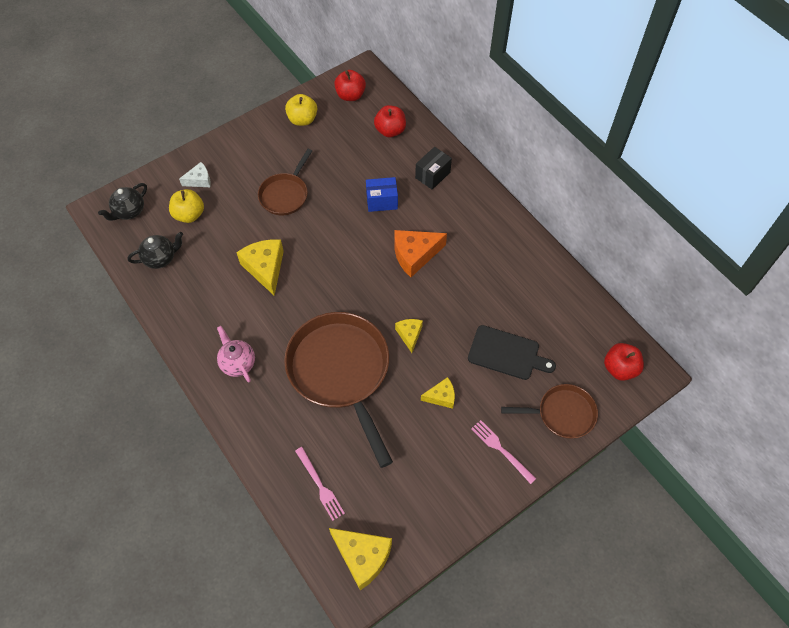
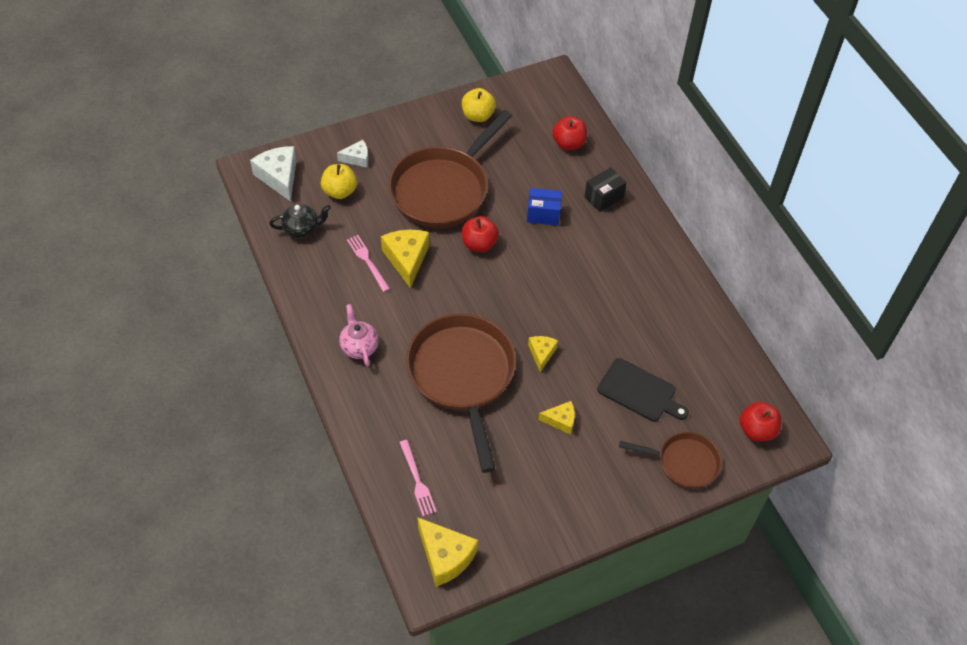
camera: 10 degrees right, 5 degrees down
(129, 211) = (279, 177): black teapot -> white cheese
(285, 194) = (443, 189): brown pan -> brown pan, size x1.85
(350, 95) = (534, 99): red apple -> red apple (479, 244)
(415, 255) = (565, 275): orange cheese -> none
(501, 450) = (611, 484): pink fork -> pink fork (367, 261)

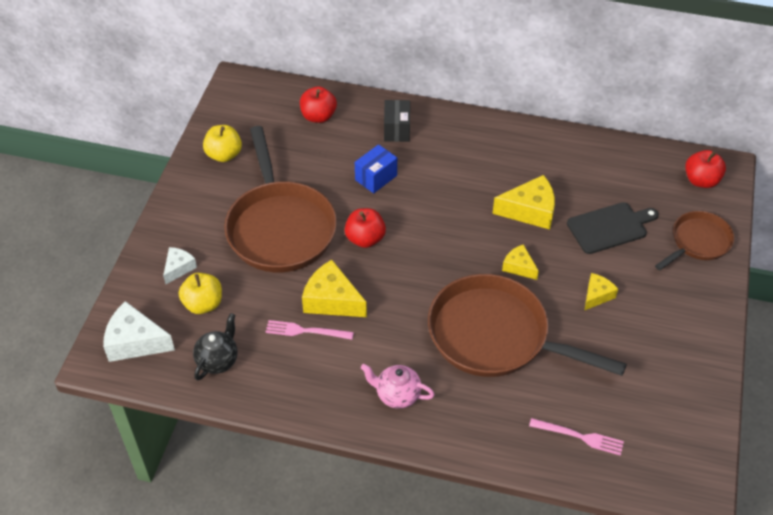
camera: 50 degrees left, 5 degrees down
(445, 556) = (674, 463): yellow cheese -> yellow cheese (530, 211)

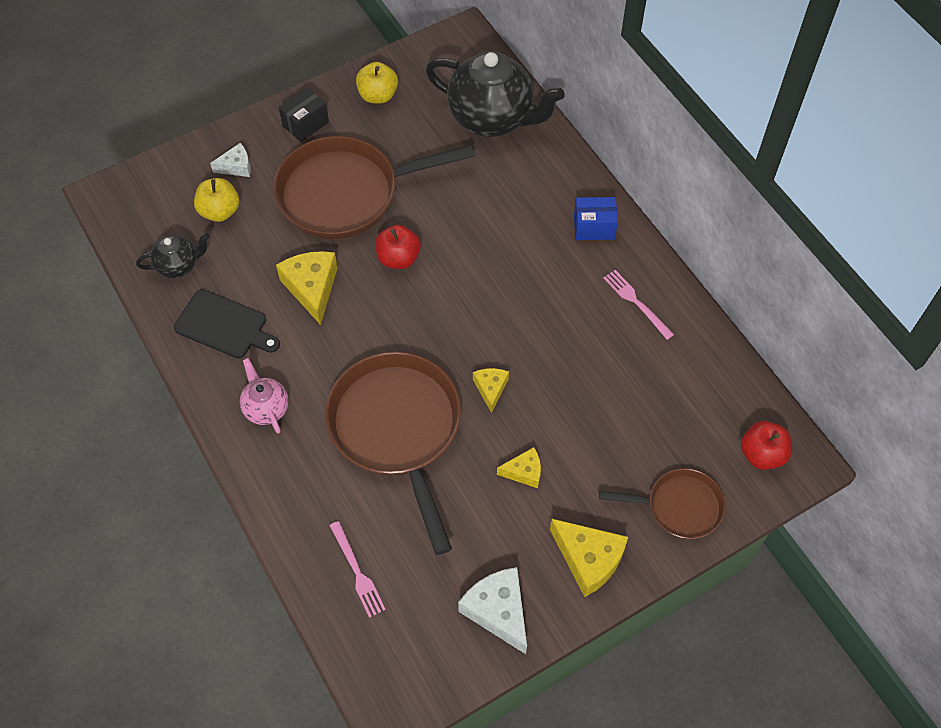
camera: 45 degrees right, 10 degrees up
(135, 342) = (143, 201): white cheese -> white cheese (498, 611)
(280, 227) = (346, 193): brown pan -> brown pan turned 45 degrees clockwise
(306, 331) = (264, 297): pink fork -> pink fork (636, 303)
(318, 116) = (492, 118): red apple -> black teapot
(376, 178) = (472, 211): blue box -> blue box (594, 227)
(397, 130) = (542, 181): black box -> black box (305, 124)
(530, 211) = (563, 348): yellow cheese -> yellow cheese (588, 560)
(610, 227) = (615, 423): black cutting board -> black cutting board (224, 326)

